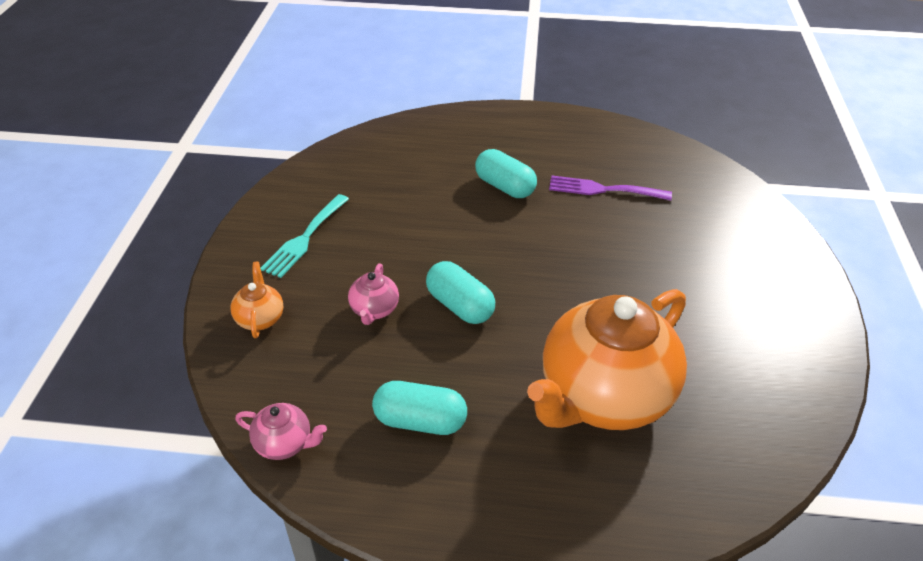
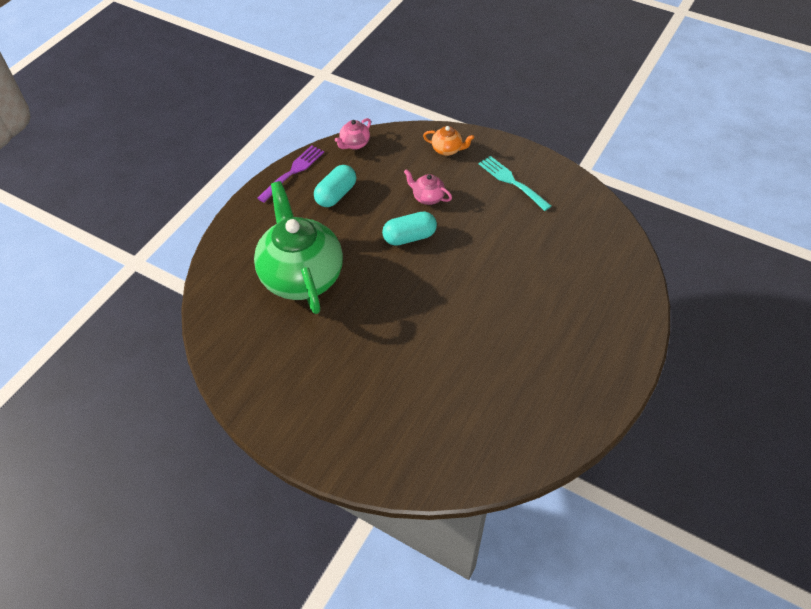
camera: 115 degrees right, 10 degrees up
(505, 187) = (523, 306): turquoise capsule -> none
(603, 190) = (491, 370): purple fork -> purple fork (293, 171)
(603, 397) = (301, 276): orange teapot -> green teapot

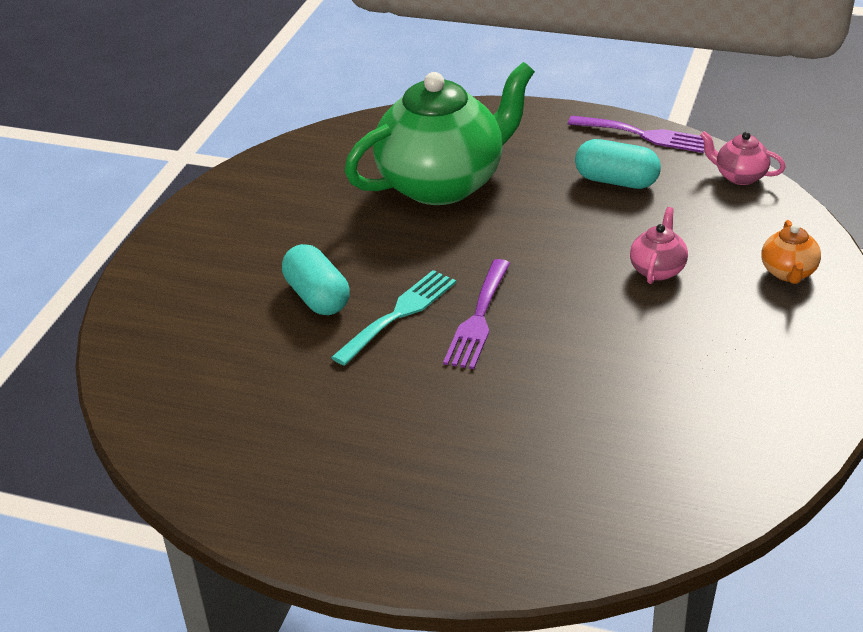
camera: 80 degrees right, 15 degrees down
(409, 237) = (560, 265): turquoise capsule -> turquoise capsule (317, 297)
(447, 283) = (478, 319): none -> purple fork
(511, 181) = (752, 359): turquoise fork -> turquoise fork (399, 314)

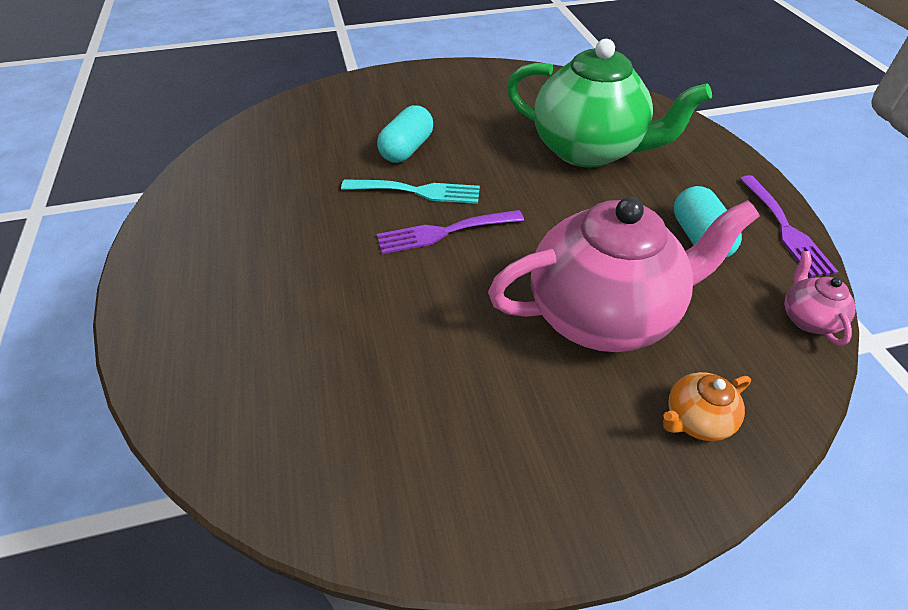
camera: 55 degrees right, 10 degrees up
(658, 269) = (603, 314): pink teapot -> pink teapot, size x2.46

